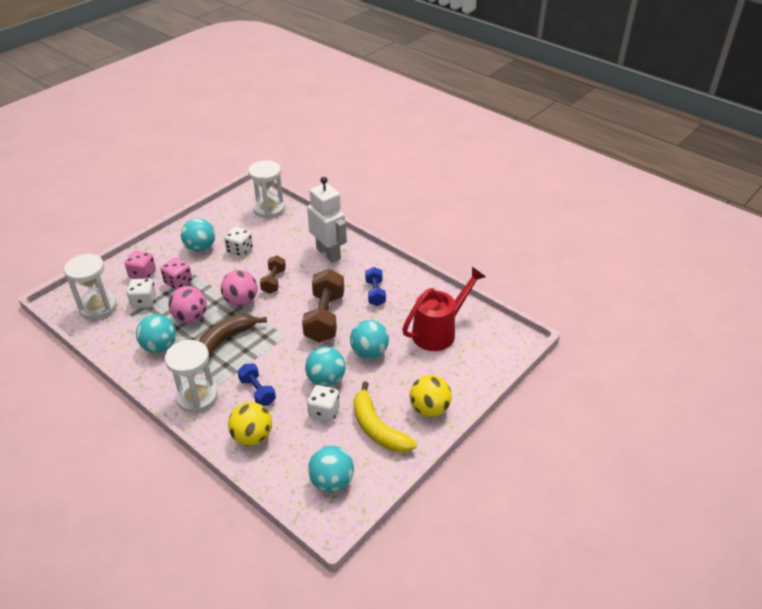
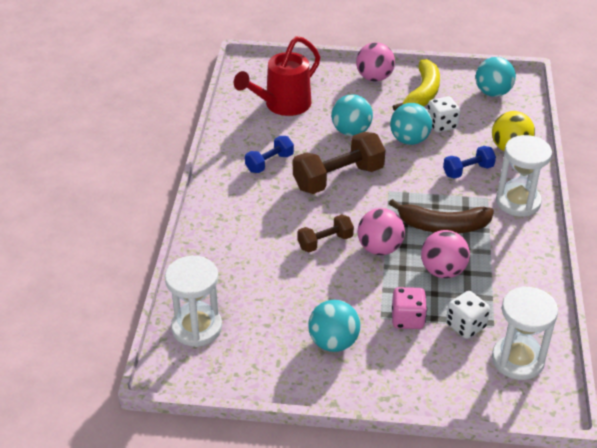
camera: 125 degrees left, 0 degrees up
(142, 274) = (430, 363): pink dice -> none
(160, 347) = (501, 266): turquoise ball -> none
(240, 250) = (302, 303): white dice -> none
(257, 391) = (468, 171): blue dumbbell -> blue dumbbell turned 45 degrees clockwise
(328, 253) = (237, 226): white robot -> none
(429, 409) = (374, 78): yellow ball -> pink ball
(439, 332) = (282, 105): red watering can -> red watering can turned 60 degrees counterclockwise

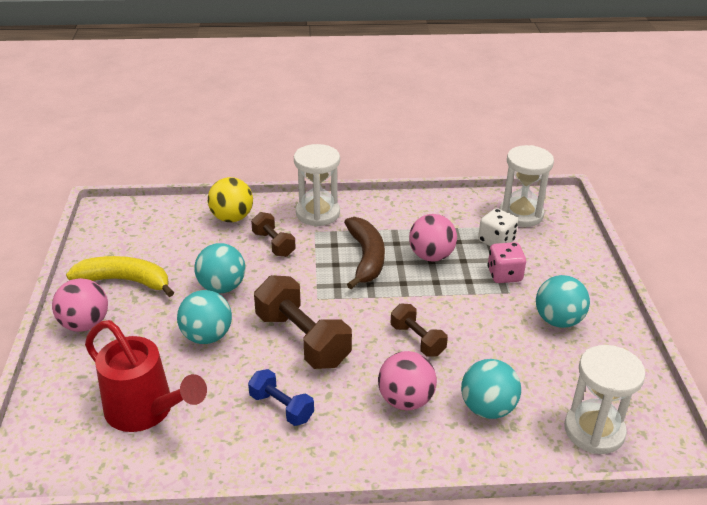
camera: 100 degrees left, 5 degrees down
(379, 248) = (413, 299): pink ball -> pink ball (405, 400)
(441, 125) = (191, 264): white dice -> none
(468, 171) = (273, 244): blue dumbbell -> brown dumbbell
(492, 93) = (128, 229): turquoise ball -> turquoise ball (487, 408)

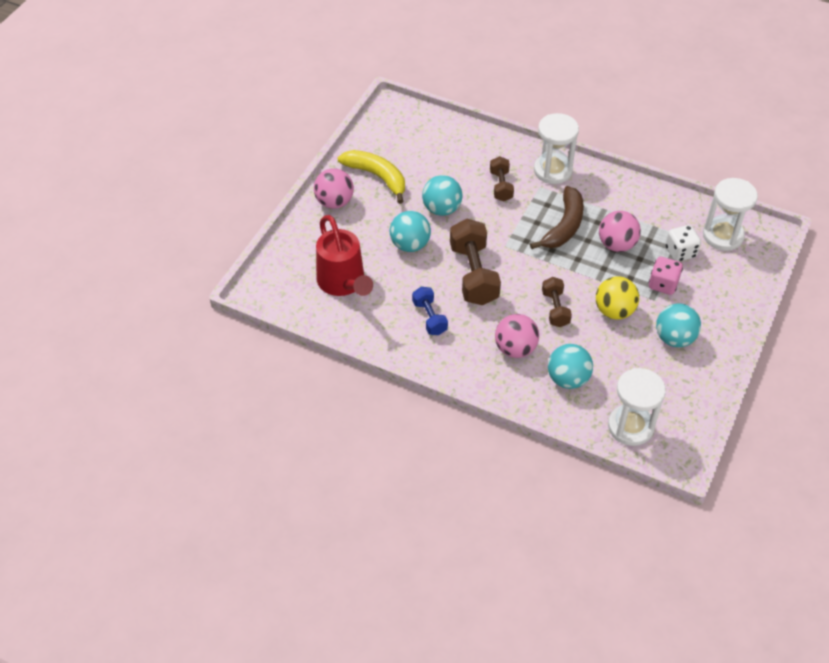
camera: 30 degrees right, 15 degrees up
(232, 218) = (483, 149): yellow ball -> yellow ball (614, 311)

